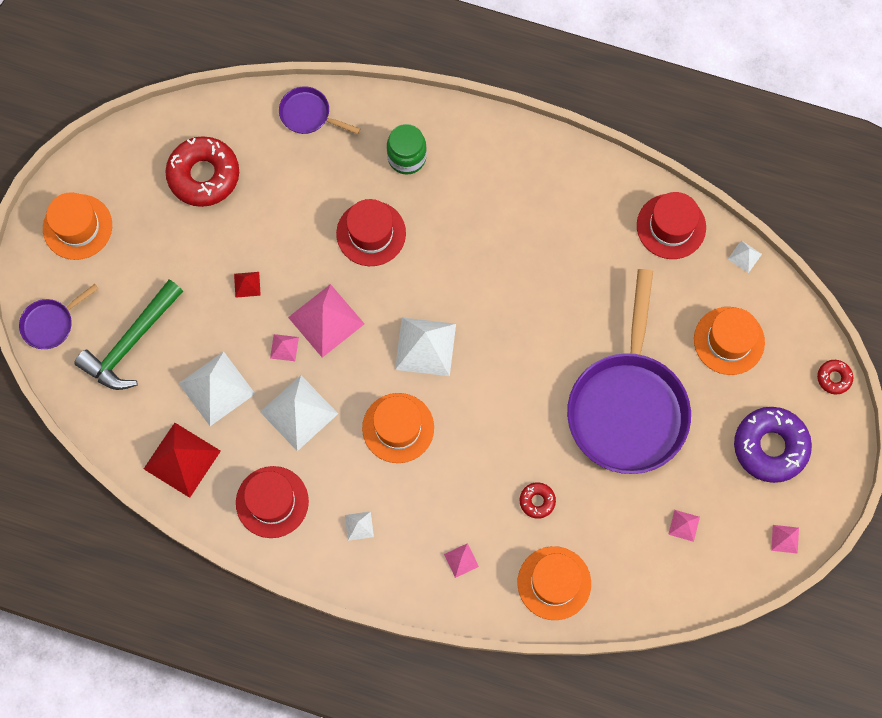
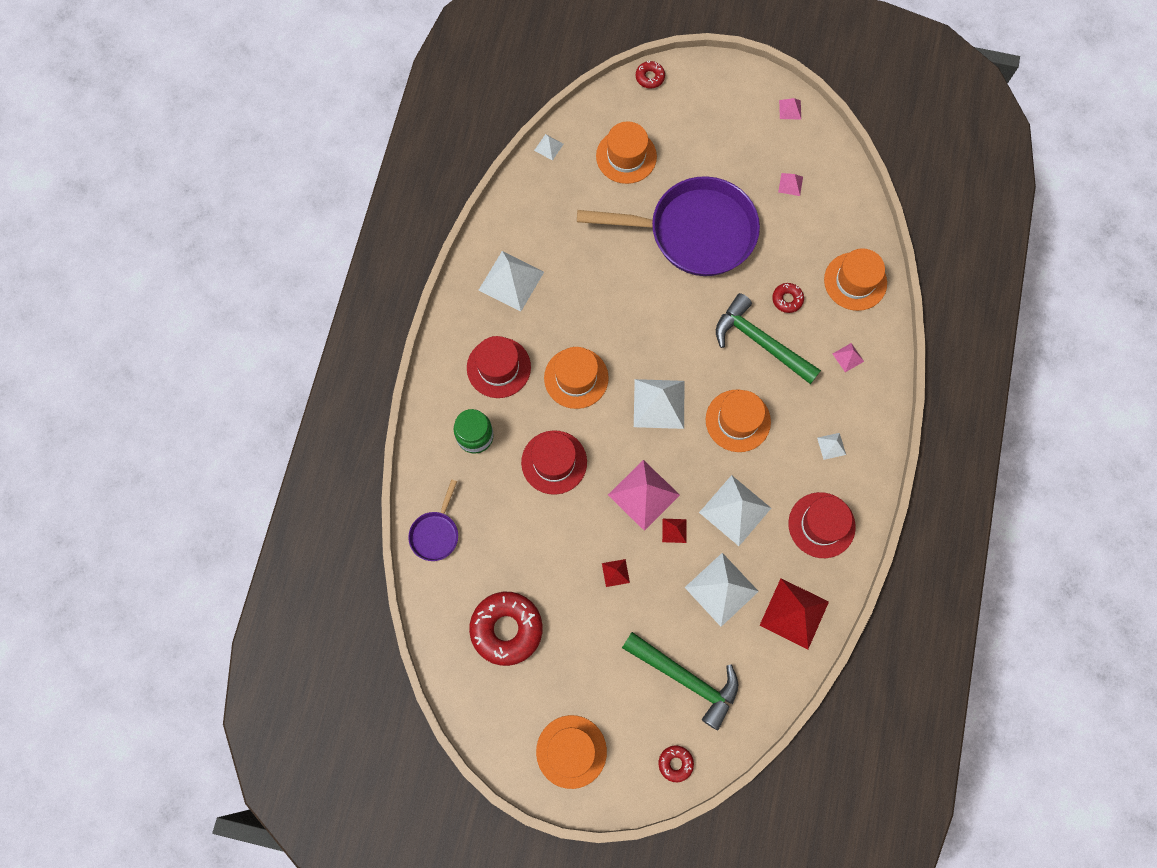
camera: 95 degrees left, 0 degrees up
(51, 323) = (675, 763): purple pan -> red donut
(284, 347) = (674, 530): pink pyramid -> red pyramid
(462, 263) = (576, 378): none -> orange hat
(487, 464) = (760, 342): none -> green hammer
(581, 204) = (511, 281): none -> white pyramid
(671, 226) = (526, 206): red hat -> red hat (498, 367)
(770, 447) = (714, 122): purple donut -> none

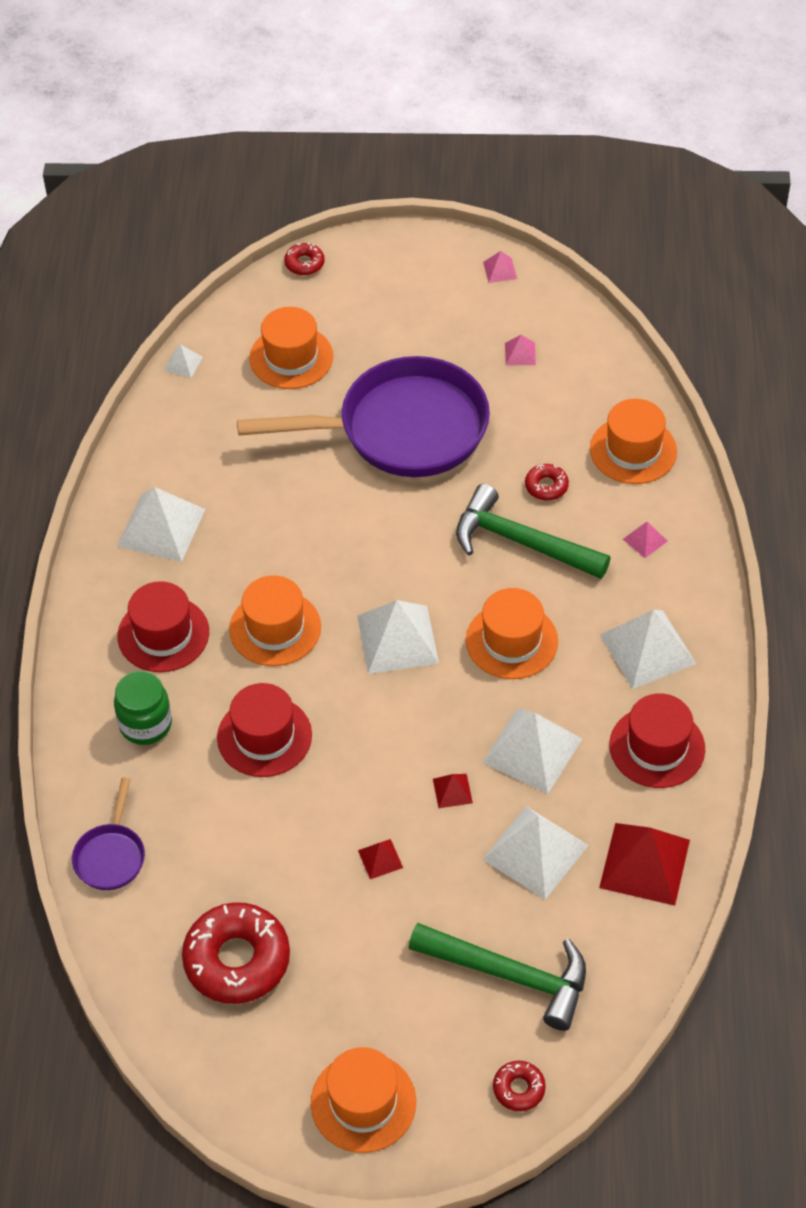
camera: 10 degrees left, 20 degrees down
(643, 494) = (399, 754): pink pyramid -> none
(831, 446) = (647, 649): white pyramid -> white pyramid, size x2.16

